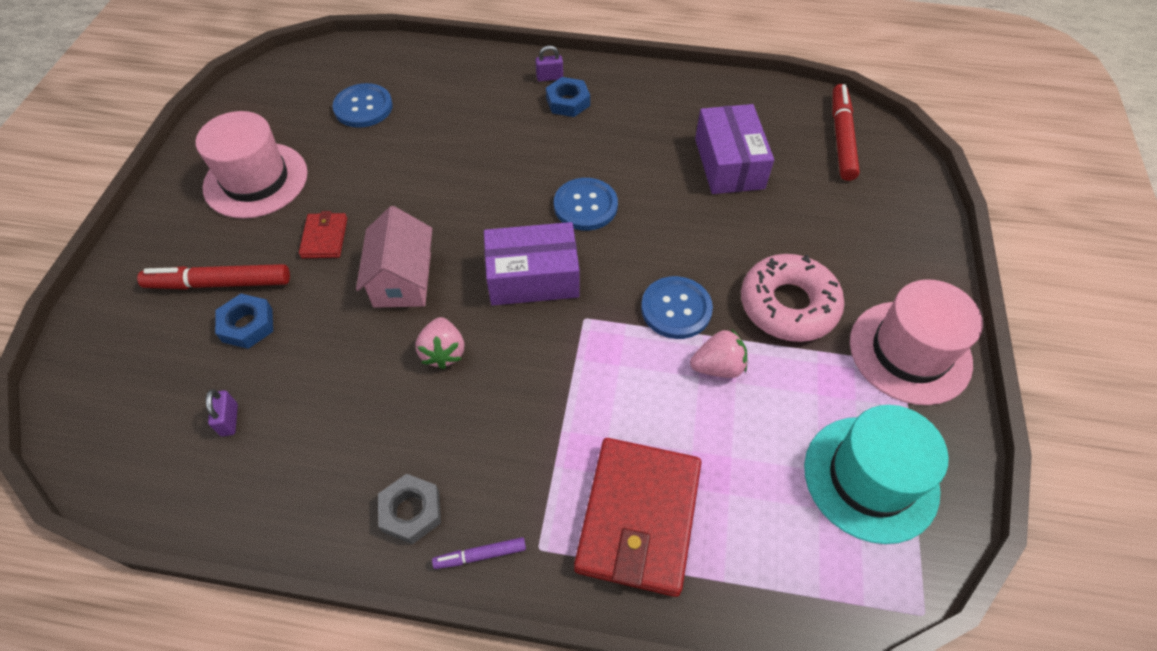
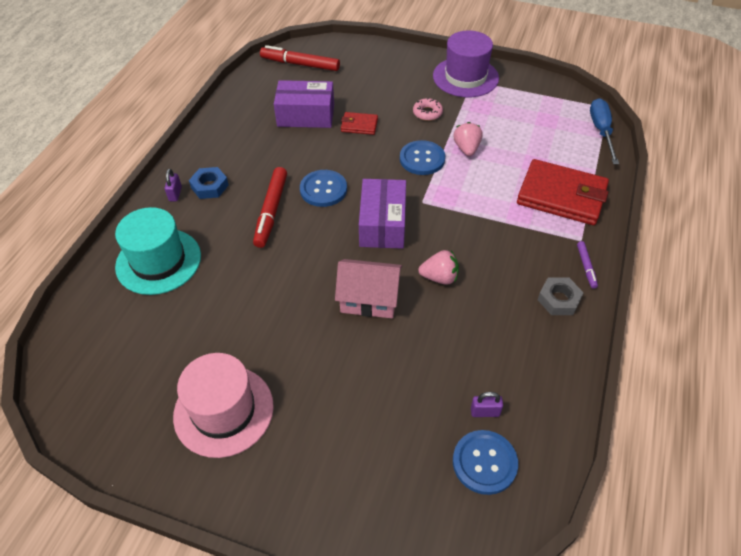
camera: 80 degrees left, 5 degrees down
(219, 283) = (345, 432): red marker -> red marker (271, 211)
(247, 325) = (395, 405): blue nut -> none
(324, 238) = (312, 352): red wallet -> red wallet (359, 125)
(363, 107) = (156, 324): blue button -> blue button (484, 463)
(788, 305) = (427, 113): pink donut -> pink donut, size x0.50
(841, 597) = (601, 131): none -> blue screwdriver
(870, 478) = (539, 108): turquoise hat -> turquoise hat (158, 261)
(910, 352) = (465, 77): pink hat -> purple hat

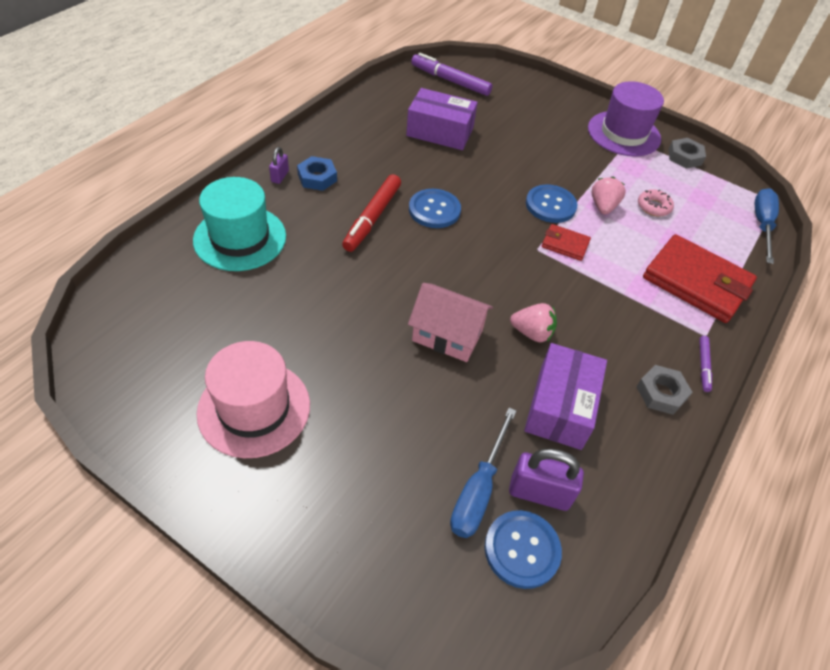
camera: 10 degrees right, 0 degrees up
(300, 64) = (450, 81): red marker -> purple marker
(359, 125) = (493, 155): red wallet -> red wallet (565, 244)
(382, 224) = (486, 261): purple box -> purple box (560, 406)
(427, 113) = (571, 160): pink donut -> pink donut (653, 207)
(435, 424) = (478, 490): none -> blue screwdriver
(485, 412) = (539, 493): purple padlock -> purple padlock, size x1.82
(522, 86) = (684, 157): none -> grey nut

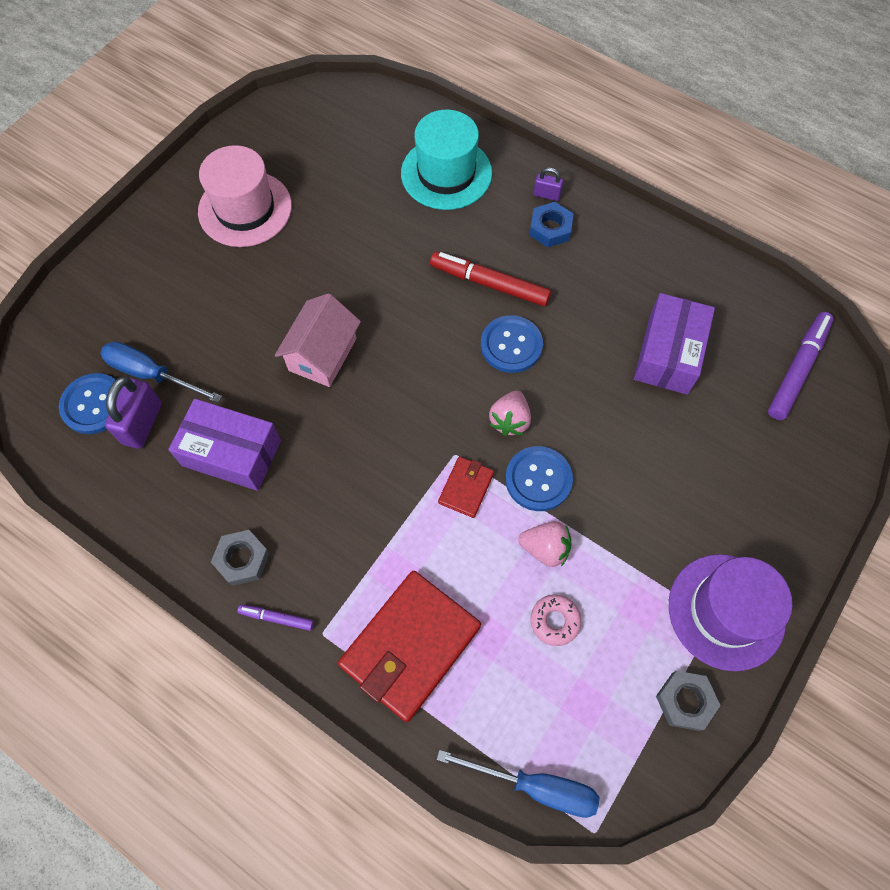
camera: 95 degrees right, 15 degrees up
(532, 333) = (325, 435): pink strawberry -> pink strawberry (509, 420)

